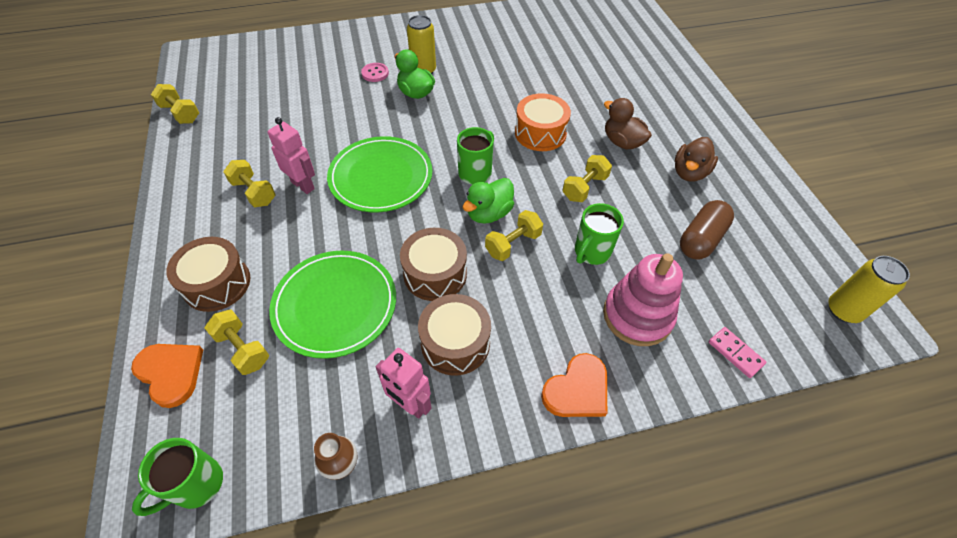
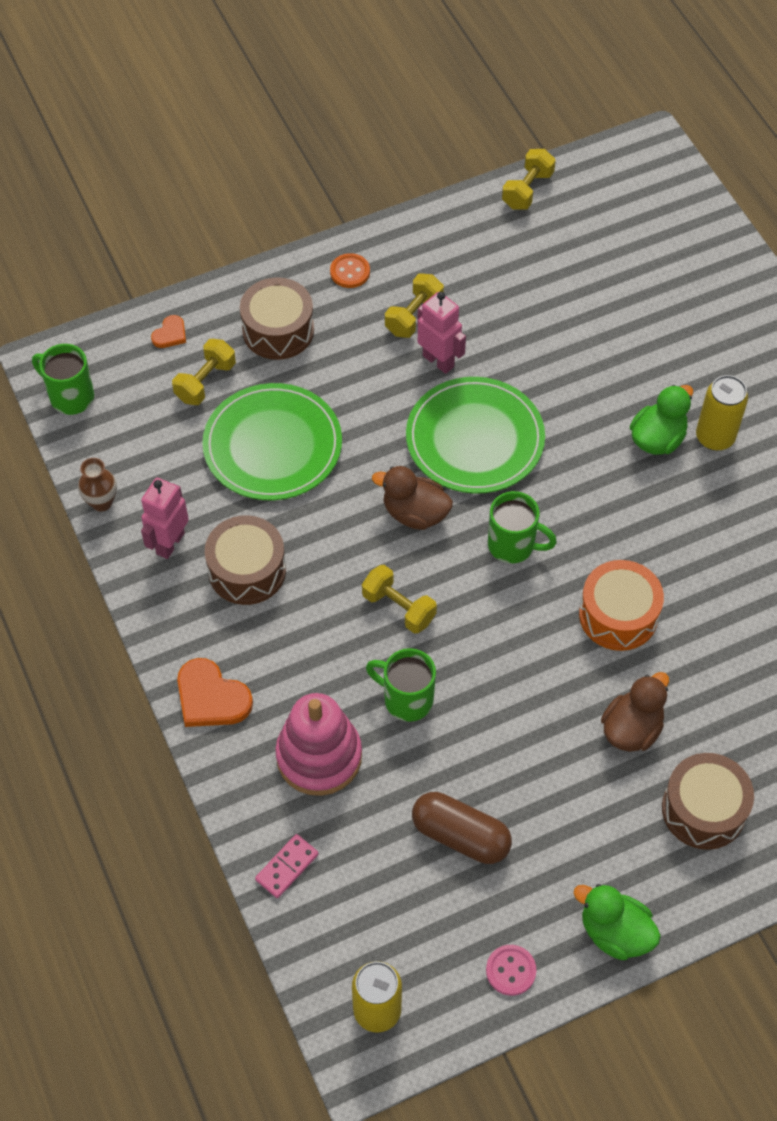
camera: 80 degrees right, 5 degrees up
(171, 373) = (170, 334): orange heart -> orange heart, size x0.54
(187, 225) = (350, 272): none -> orange button
(303, 185) = (438, 361): pink robot -> pink robot turned 75 degrees counterclockwise
(375, 73) = (685, 377): pink button -> pink button (510, 970)
(435, 274) = (335, 532): brown drum -> brown drum (703, 809)
(489, 213) = (443, 573): green duck -> green duck (615, 932)
(584, 187) = (520, 683): yellow dumbbell -> none
(689, 173) = (590, 825): brown duck -> brown duck (415, 513)

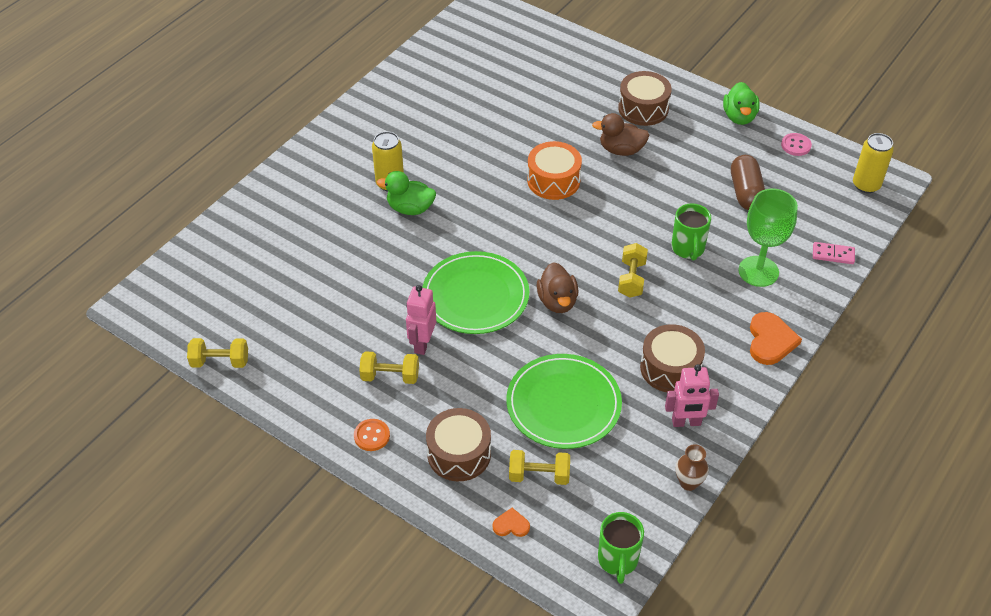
camera: 120 degrees left, 10 degrees down
(319, 756) = (758, 271): pink stacking toy -> green goblet
(513, 545) = (543, 244): green mug -> none

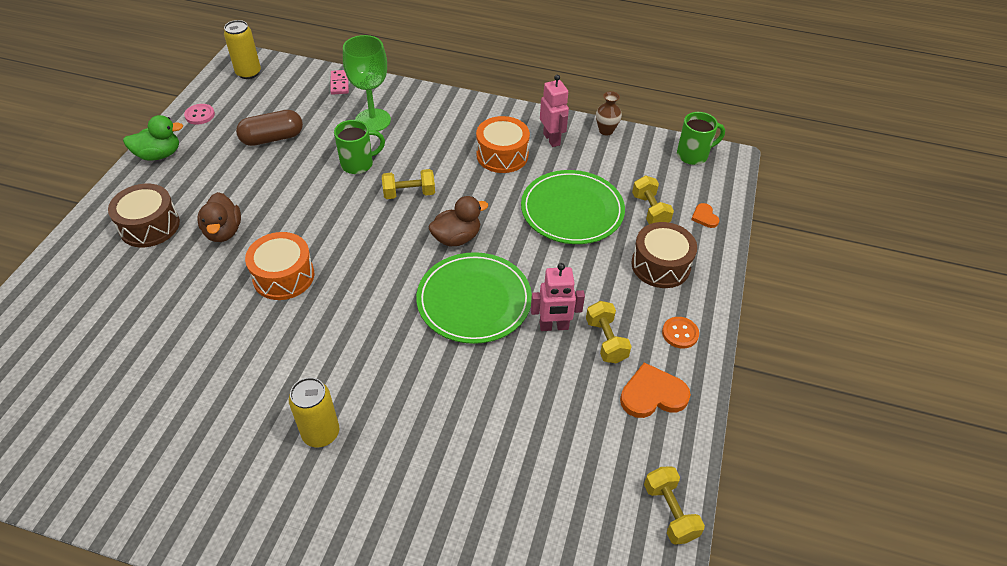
camera: 110 degrees left, 0 degrees up
(410, 208) = (360, 397): green duck -> none
(670, 368) = (502, 155): brown drum -> orange drum
(770, 341) = (448, 106): orange heart -> orange heart (652, 394)

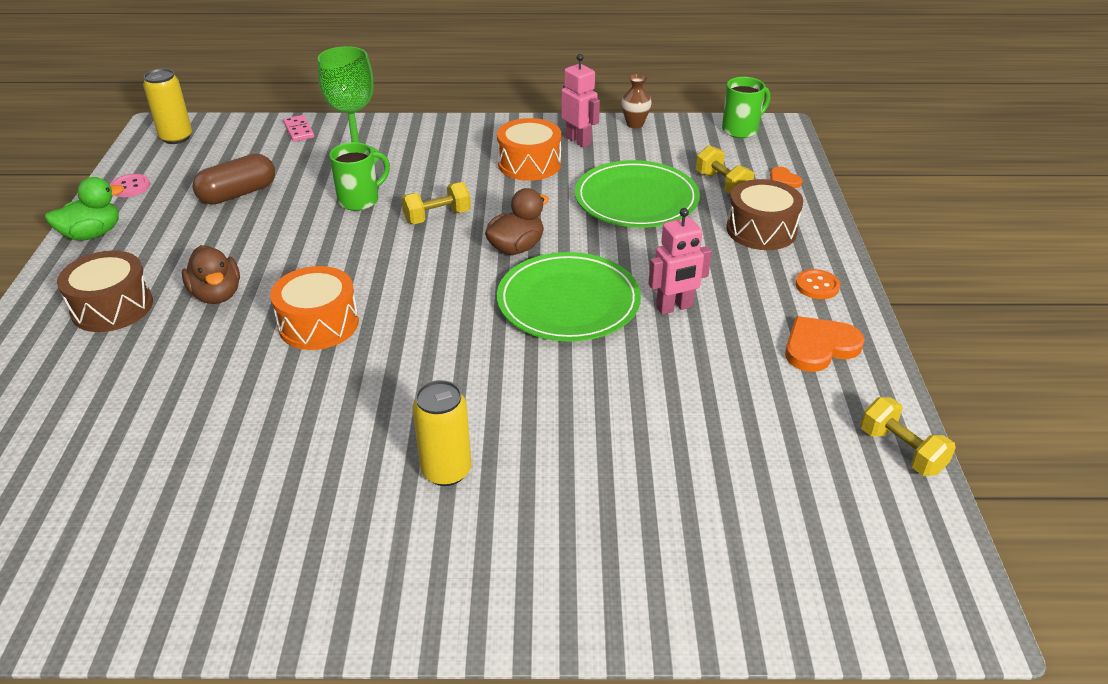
camera: 15 degrees left, 10 degrees down
(606, 340) = (740, 309): yellow dumbbell -> none

